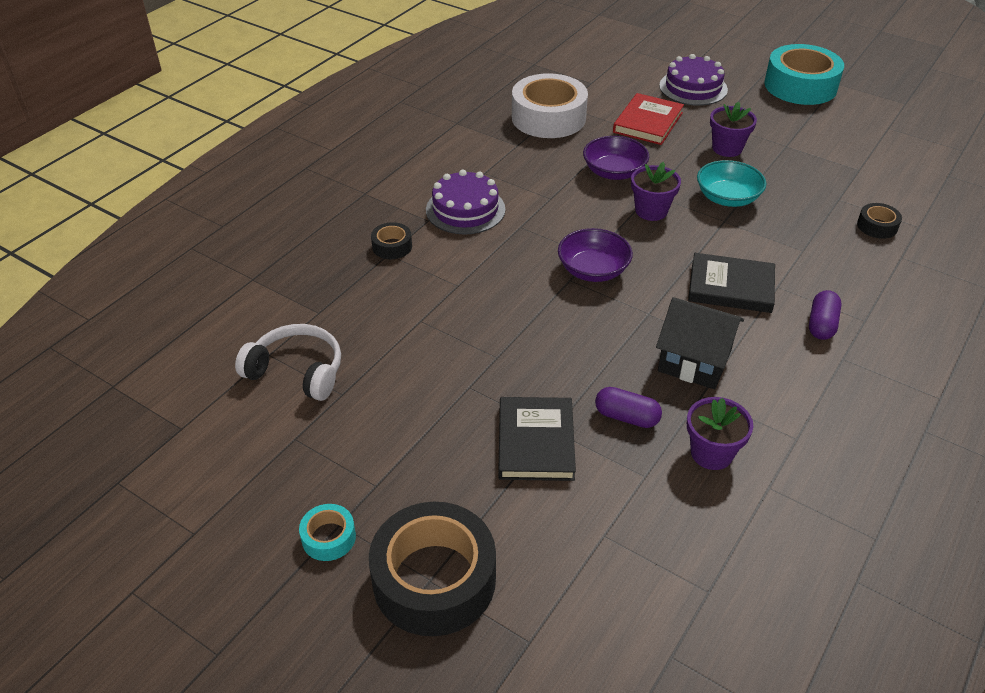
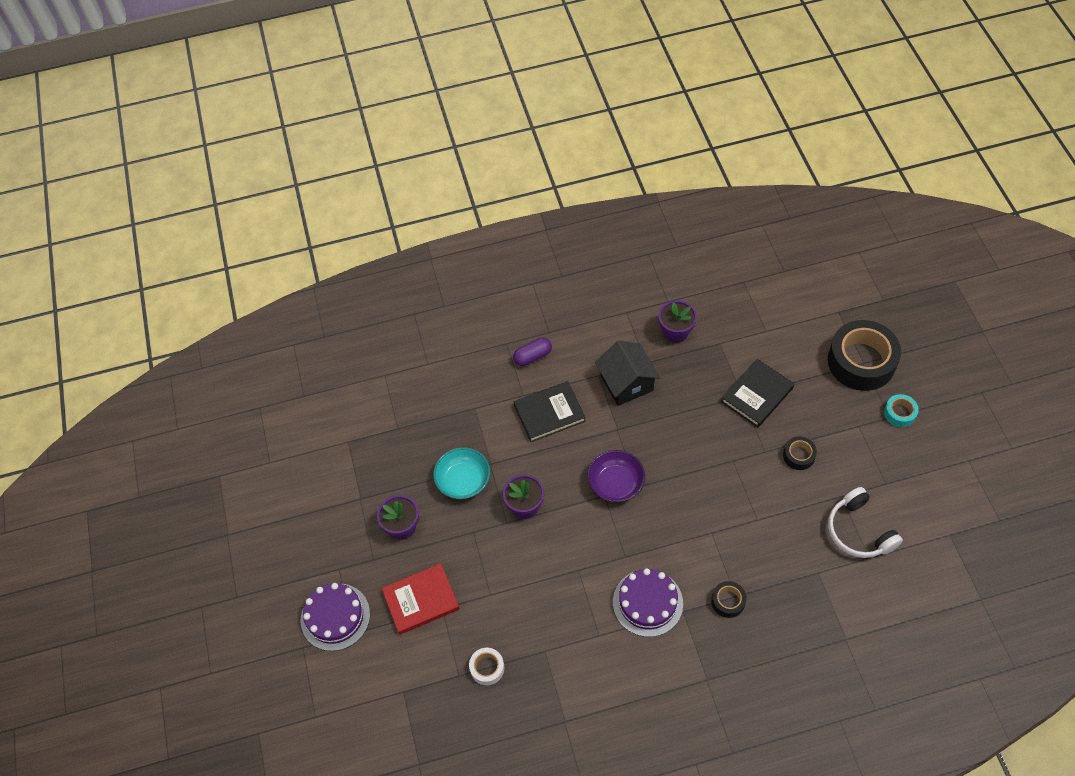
camera: 135 degrees left, 15 degrees up
(548, 117) = (487, 668): white tape -> white tape, size x0.45
(614, 172) = (507, 563): purple bowl -> none
(626, 417) = (697, 377): purple capsule -> none
(731, 286) = (549, 413): black book -> black book turned 75 degrees counterclockwise
(800, 86) = (257, 553): turquoise tape -> none
(877, 226) = (407, 392): black tape -> black tape (799, 456)

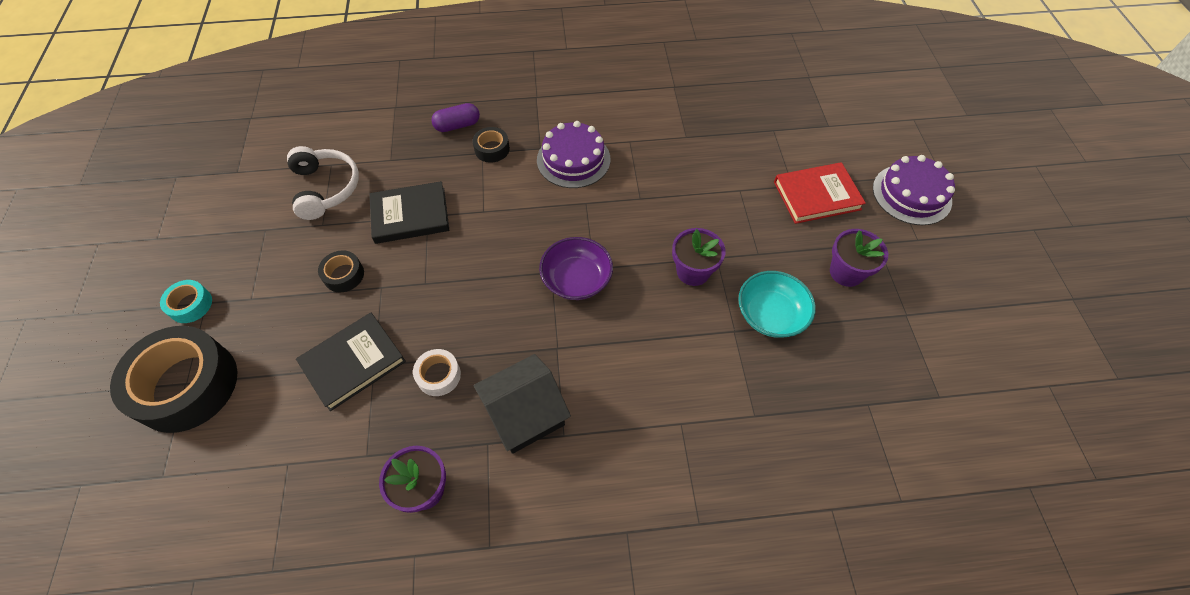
camera: 175 degrees left, 0 degrees up
(487, 668) = (745, 131): white tape -> white tape (438, 375)
(533, 356) = (659, 489): purple capsule -> purple capsule (457, 125)
(549, 413) = (646, 387): black book -> black book (410, 215)
(627, 383) = (525, 414): black house -> black house turned 75 degrees clockwise

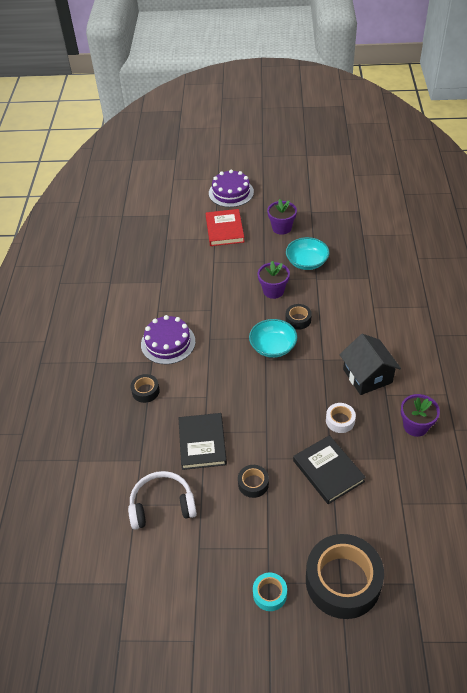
camera: 80 degrees left, 10 degrees down
(457, 125) = (113, 414): purple capsule -> none
(576, 279) = (273, 347): purple bowl -> turquoise bowl
(636, 309) = (298, 319): none -> black tape

